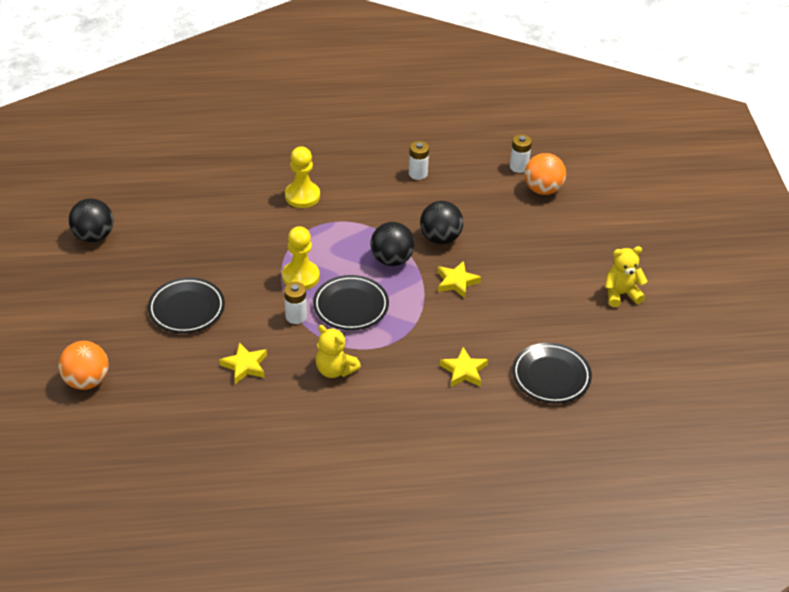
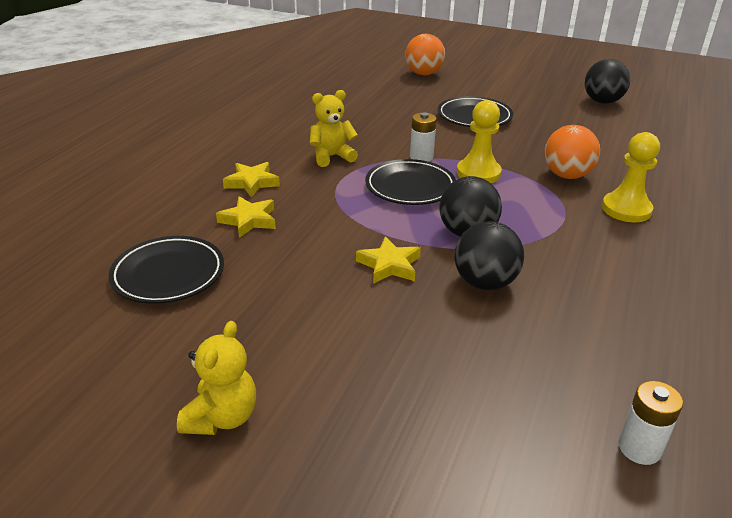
camera: 120 degrees right, 10 degrees down
(245, 366) = (380, 123): yellow star -> yellow star (252, 182)
(418, 173) = (650, 315): white battery -> none
(542, 189) = (553, 451): orange ball -> orange ball (566, 175)

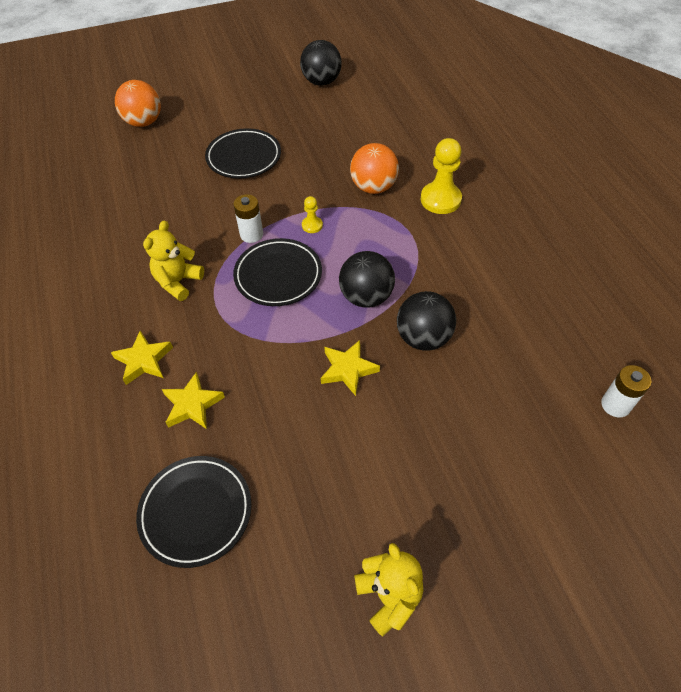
camera: 40 degrees left, 20 degrees up
(478, 173) = (312, 225): yellow pawn -> yellow pawn, size x0.50

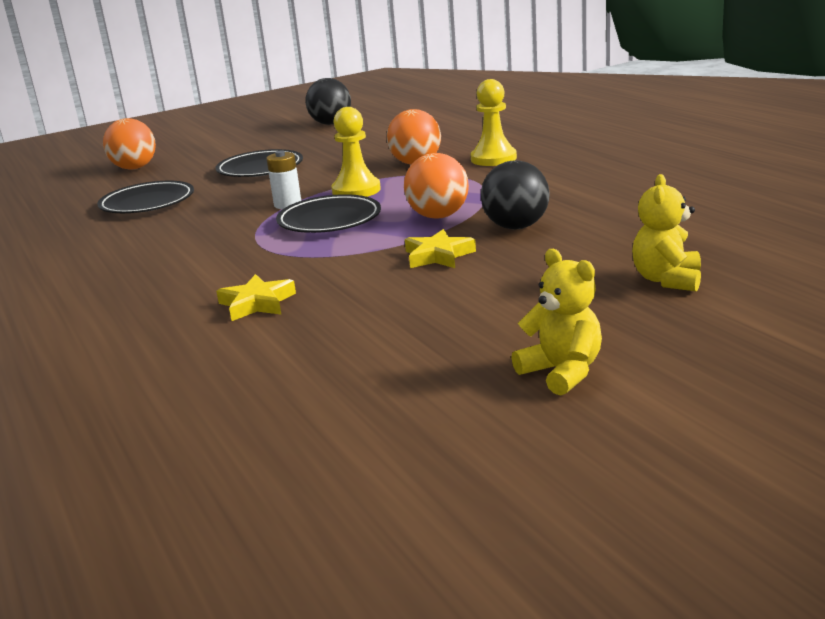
camera: 10 degrees left, 30 degrees down
(144, 360) = (184, 289): yellow star -> none
(178, 282) = (210, 241): yellow teddy bear -> yellow teddy bear (667, 280)
(196, 512) = (289, 364): black plate -> black plate (147, 203)
(312, 225) = (356, 190): yellow pawn -> yellow pawn, size x1.99
(366, 297) = (438, 216): black ball -> orange ball
(615, 405) = (752, 227): white battery -> none

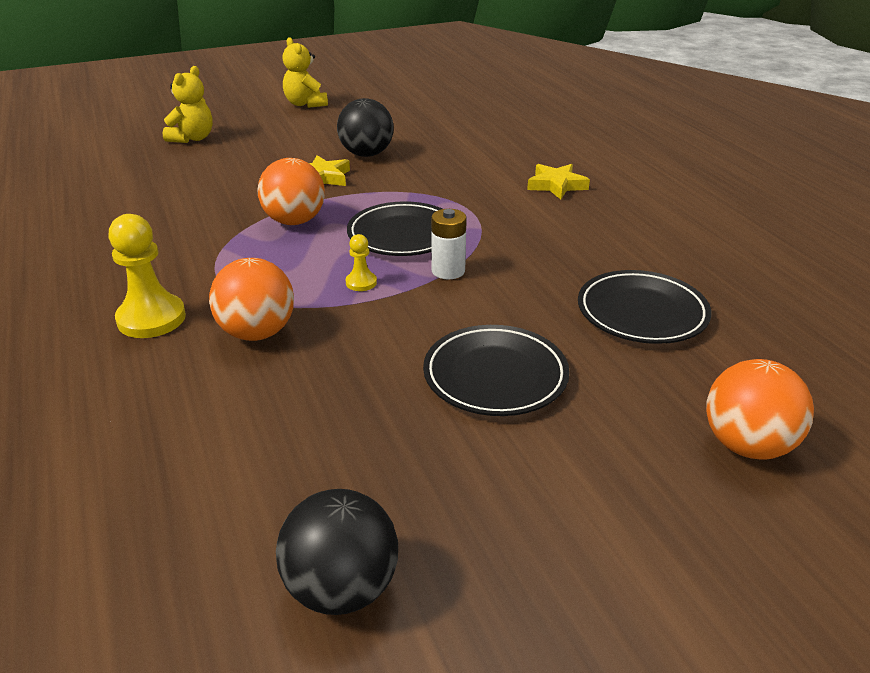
camera: 175 degrees left, 10 degrees up
(257, 303) = (468, 158): yellow star -> yellow star (556, 185)
(356, 190) = (361, 282): yellow pawn -> yellow pawn, size x0.50
(516, 227) = (238, 196): black ball -> black ball (366, 154)

